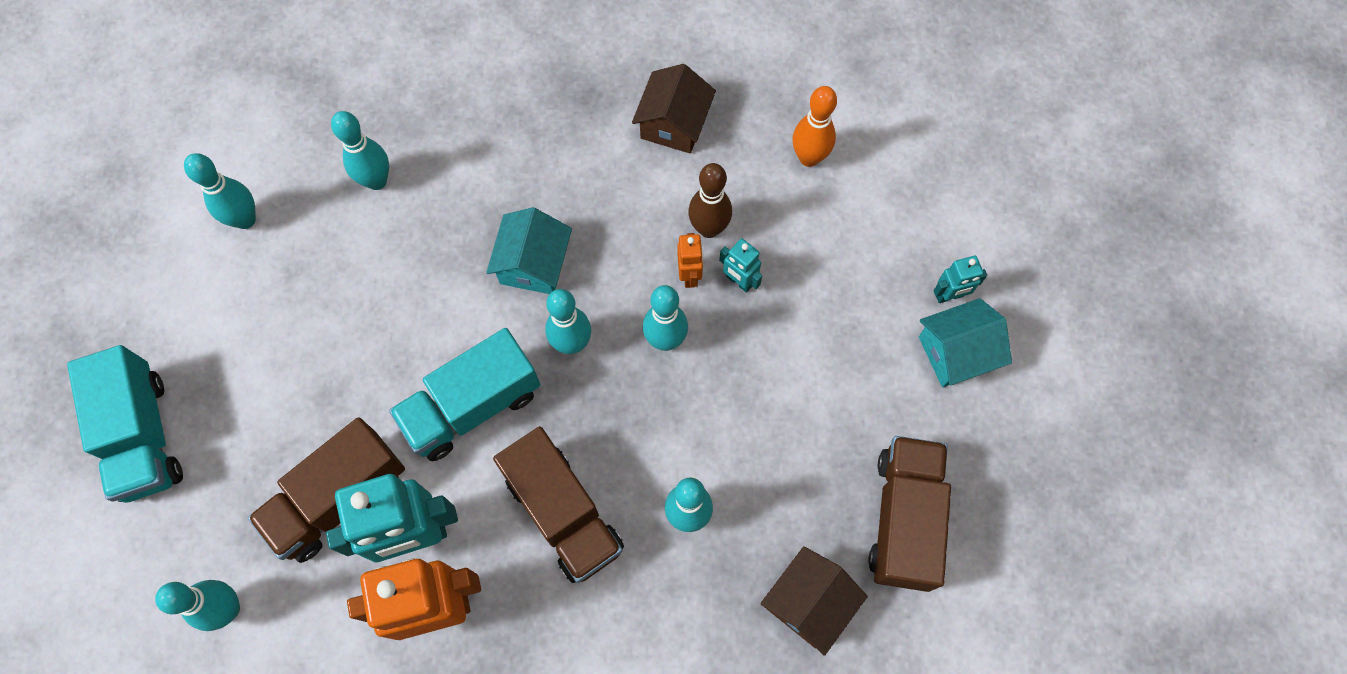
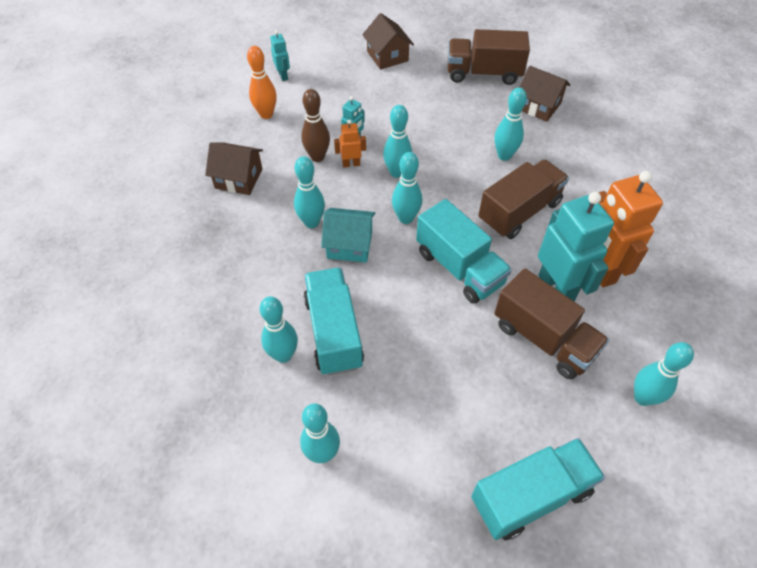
camera: 95 degrees left, 15 degrees down
(398, 237) = (333, 332): none -> turquoise truck
(580, 217) = (311, 222): none -> turquoise bowling pin
(949, 296) = (354, 58): turquoise robot -> turquoise robot (283, 76)
(956, 352) = (387, 56): turquoise house -> brown house

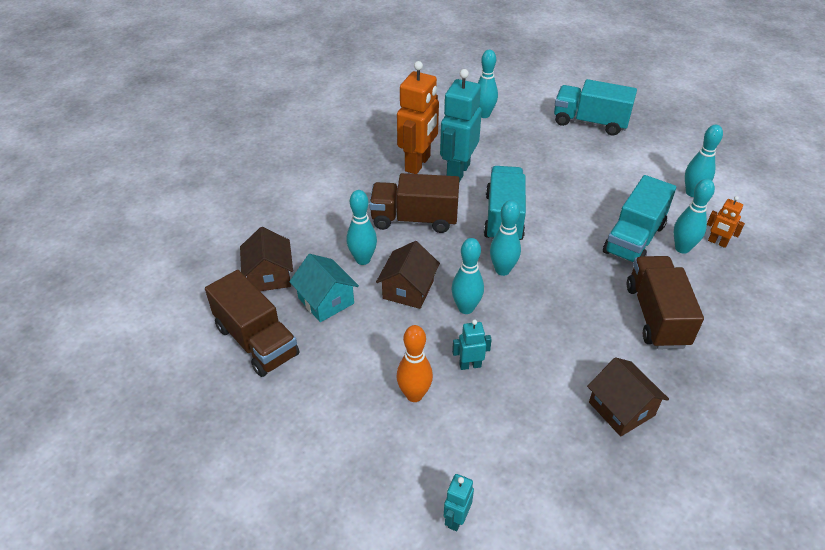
camera: 135 degrees left, 10 degrees down
(266, 114) = (528, 471): orange bowling pin -> orange bowling pin (414, 395)
(311, 222) = (584, 318): turquoise bowling pin -> none
(317, 157) = (521, 374): brown bowling pin -> none
(349, 245) = (568, 281): turquoise house -> turquoise house (326, 301)
(351, 164) = (497, 344): orange robot -> orange robot (717, 242)
(387, 56) = (309, 444): brown house -> brown house (408, 290)
(543, 338) = (500, 159): brown truck -> brown truck (656, 316)

